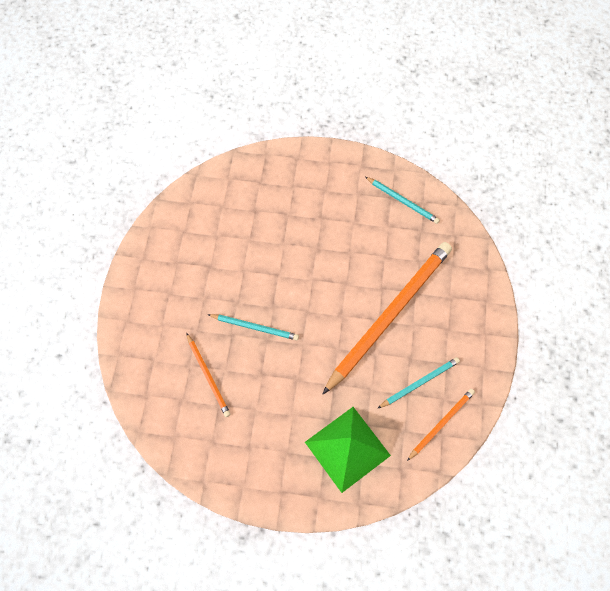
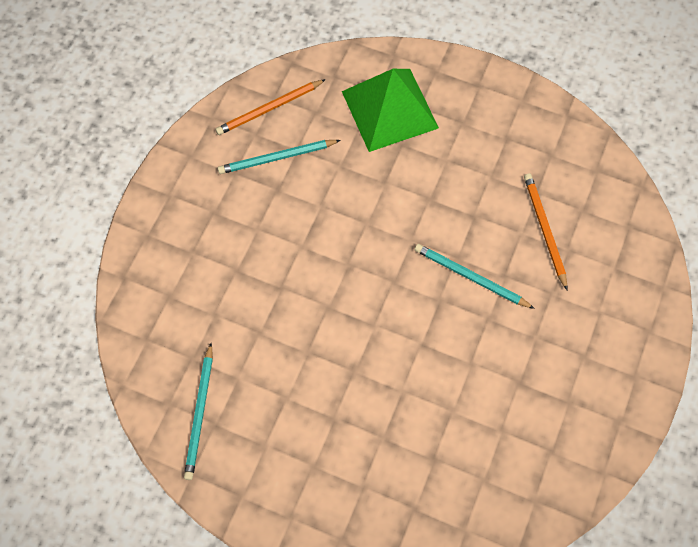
camera: 165 degrees left, 0 degrees up
(390, 315) = (283, 249): orange pencil -> none
(402, 201) = (200, 413): turquoise pencil -> turquoise pencil turned 135 degrees counterclockwise

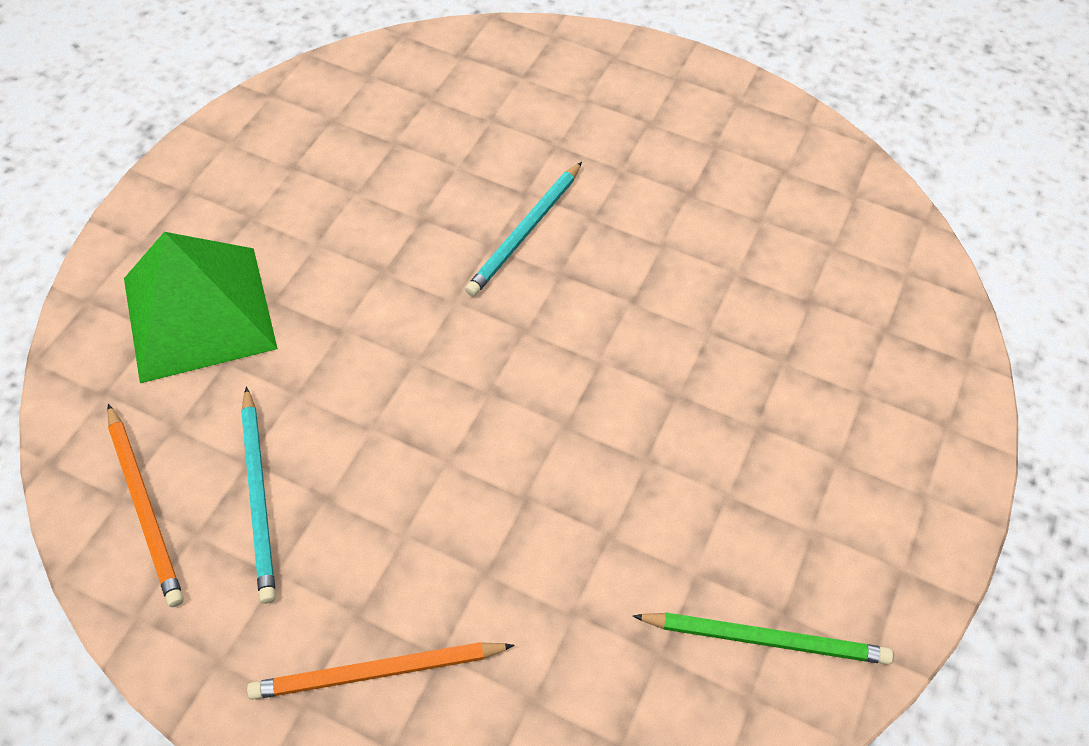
camera: 90 degrees left, 10 degrees down
(200, 413) = (766, 639): turquoise pencil -> green pencil
(544, 230) = (456, 140): orange pencil -> orange pencil (377, 672)

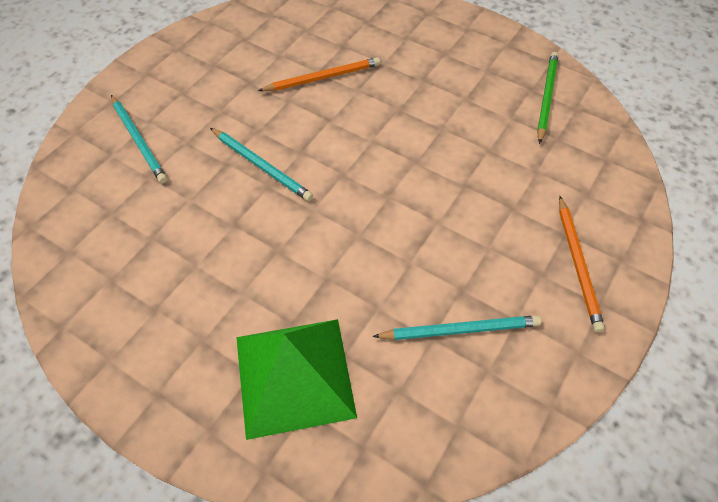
camera: 80 degrees left, 0 degrees up
(145, 507) = (466, 406): orange pencil -> orange pencil (323, 77)
(549, 97) = (139, 140): none -> turquoise pencil

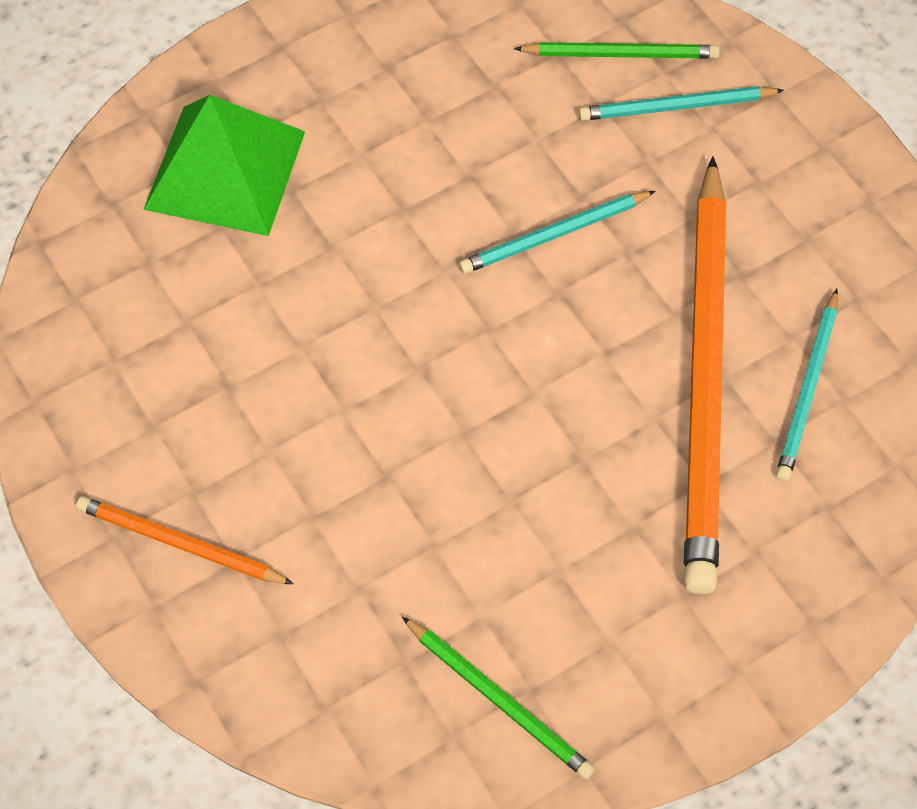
camera: 115 degrees right, 5 degrees up
(102, 179) = (621, 54): none -> green pencil
(323, 77) = (705, 378): orange pencil -> orange pencil, size x2.17
(460, 330) = (177, 355): turquoise pencil -> turquoise pencil (808, 389)

